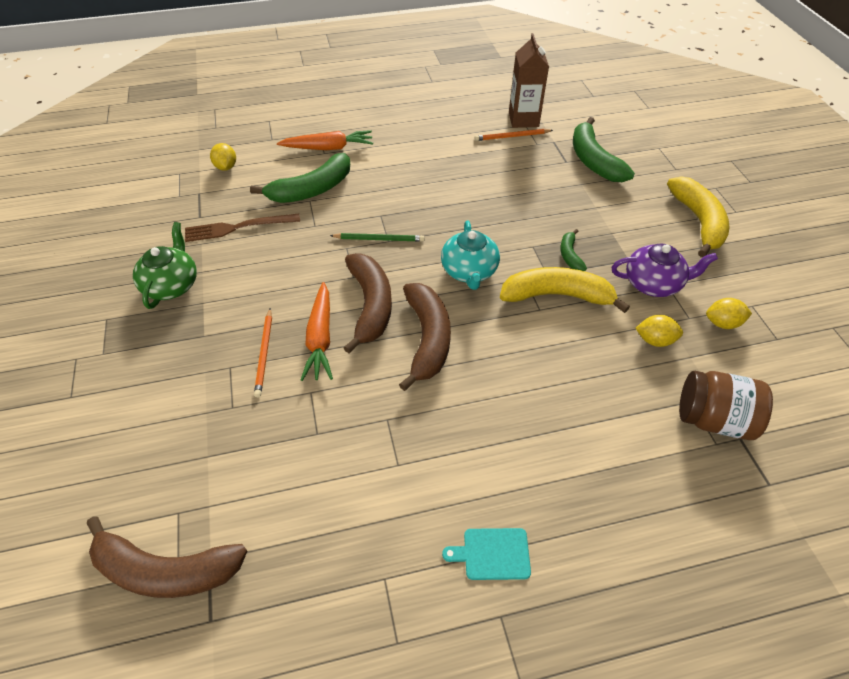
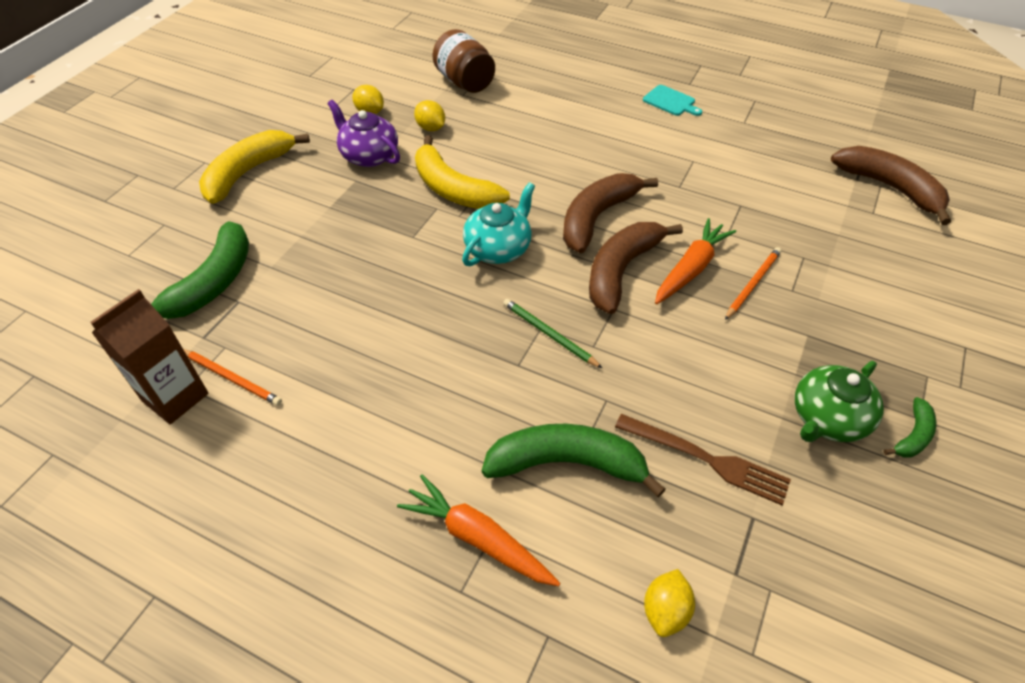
camera: 140 degrees left, 0 degrees up
(570, 255) = (394, 210): green banana -> green banana (913, 435)

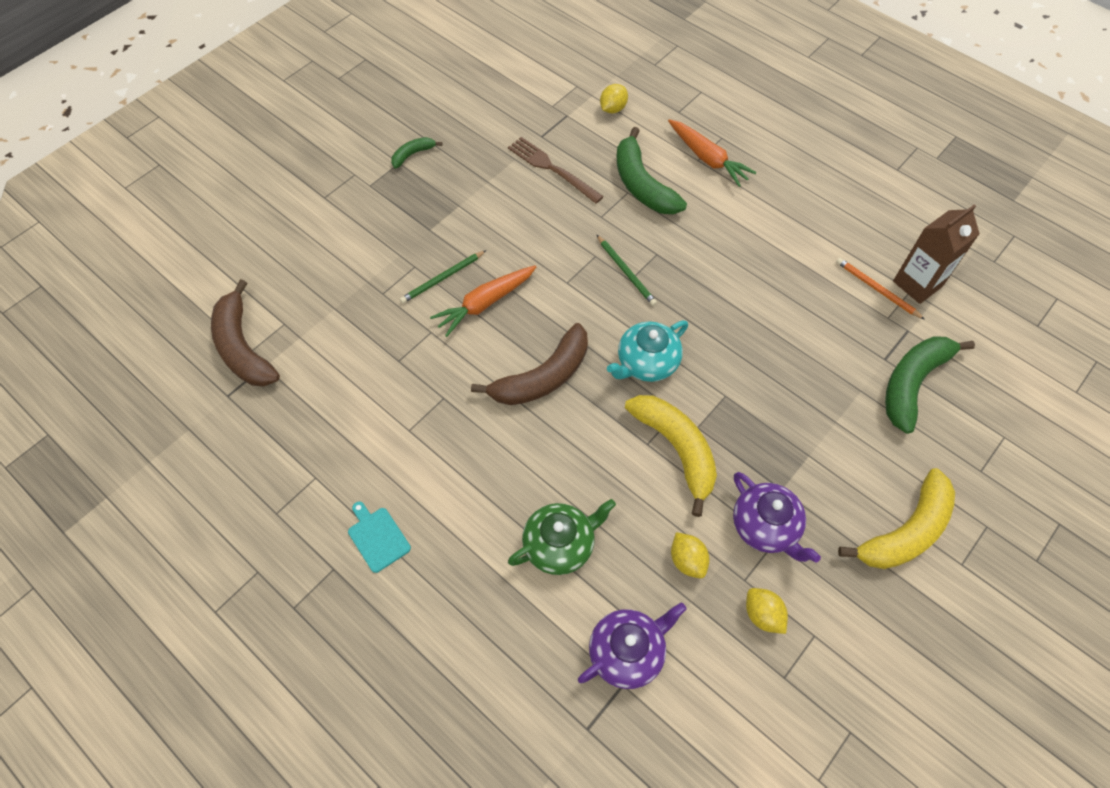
camera: 165 degrees left, 10 degrees up
(465, 82) = (627, 652): brown jar -> purple teapot
(567, 463) = (642, 184): green banana -> green banana turned 45 degrees clockwise
(621, 271) = (545, 315): brown banana -> none
(753, 284) = (442, 278): orange pencil -> green pencil
(827, 418) = (459, 174): green teapot -> green teapot (560, 545)

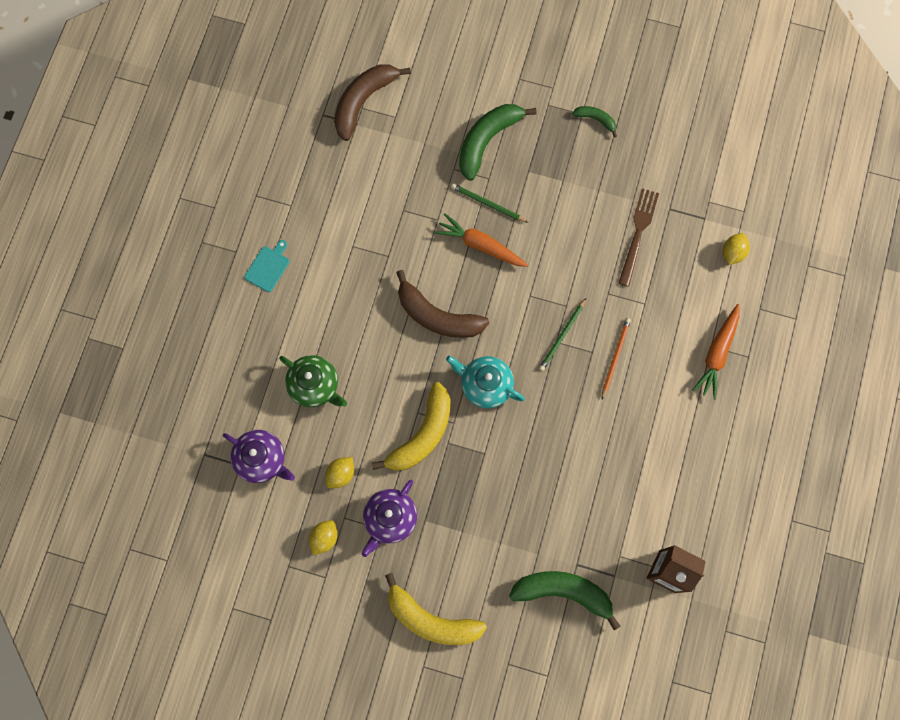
camera: 65 degrees right, 15 degrees up
(613, 109) = (732, 253): yellow lemon -> yellow lemon turned 75 degrees counterclockwise
(642, 184) = (659, 311): green banana -> green banana (487, 141)
(876, 289) = (644, 539): orange pencil -> orange pencil (615, 357)

